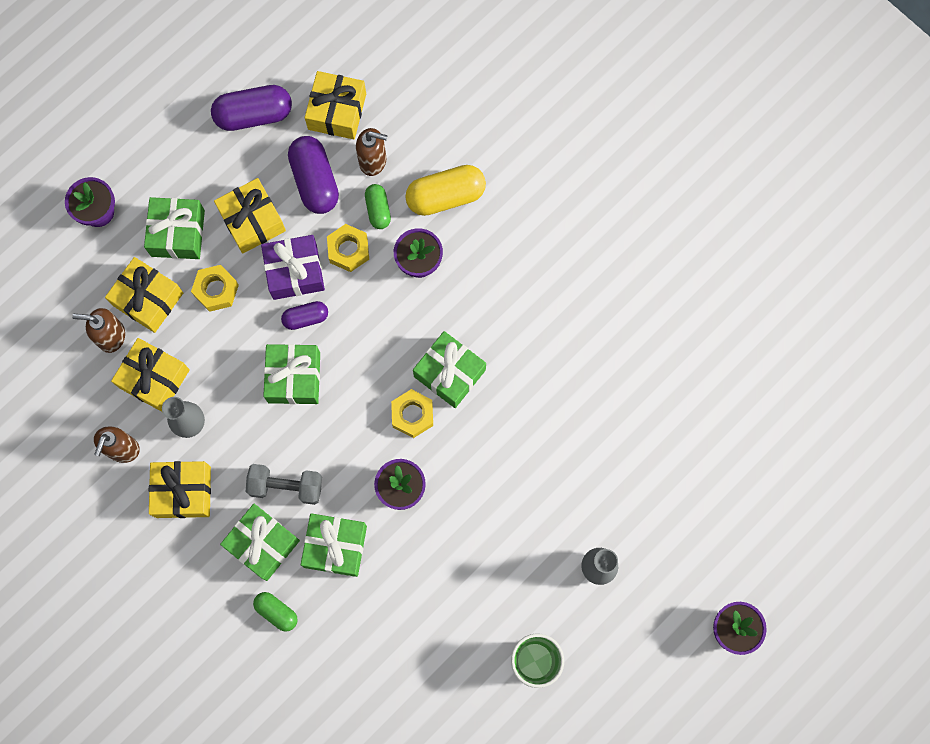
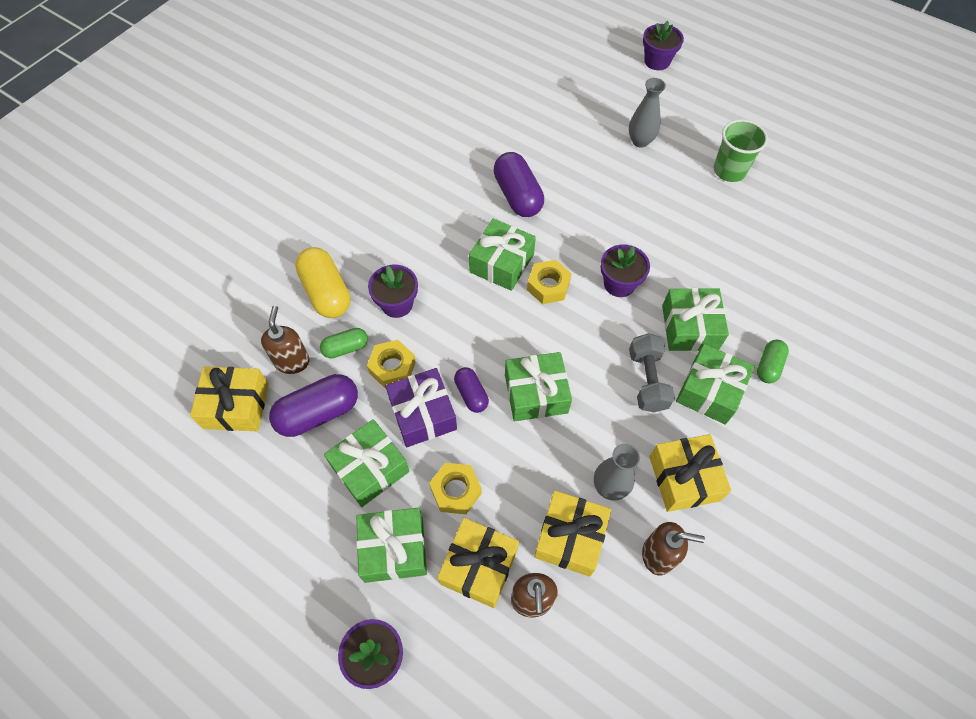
camera: 100 degrees left, 15 degrees down
(252, 221) = (370, 468): yellow gift -> green gift
(254, 115) = (241, 492): purple capsule -> purple capsule (517, 196)

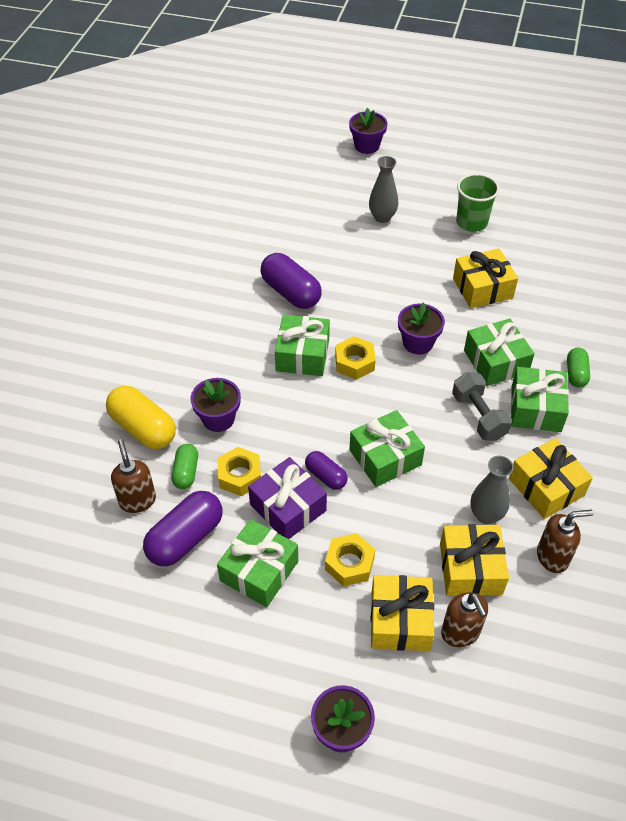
camera: 20 degrees left, 10 degrees down
(236, 405) = (98, 557): yellow gift -> yellow gift (482, 288)
(346, 348) = (186, 472): green capsule -> green capsule turned 45 degrees counterclockwise
(394, 549) = (314, 633): green gift -> none

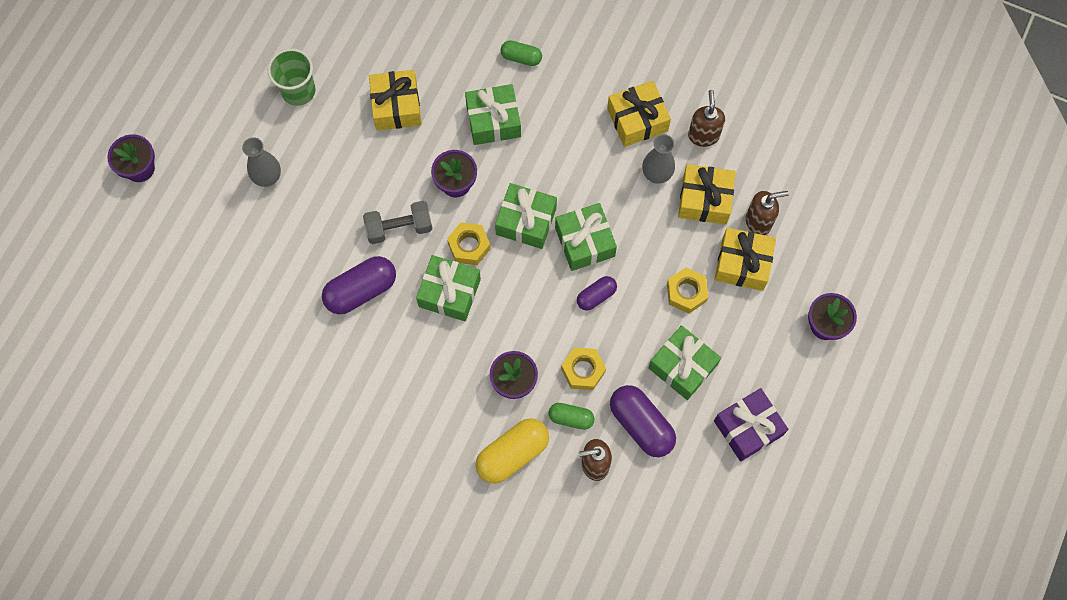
camera: 80 degrees left, 20 degrees up
(288, 507) = (623, 333): purple gift -> purple gift (748, 428)
(478, 416) = (554, 152): grey dumbbell -> grey dumbbell (399, 228)
(535, 409) = (554, 103): green gift -> green gift (526, 221)

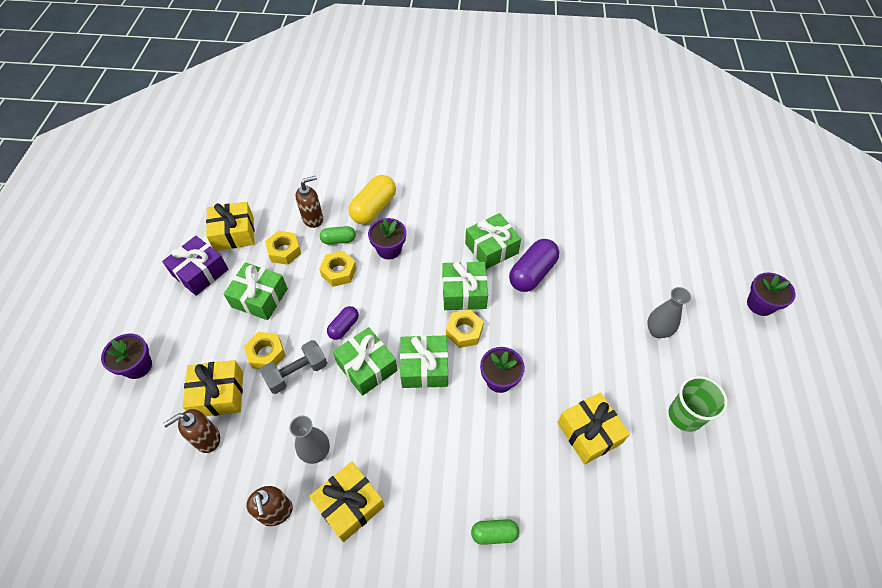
camera: 160 degrees right, 15 degrees down
(399, 228) = (528, 327): grey dumbbell -> grey dumbbell (297, 373)
(493, 121) = (492, 451): green gift -> green gift (491, 248)
(641, 424) = (284, 251): purple capsule -> yellow nut
(704, 200) = (263, 443): yellow gift -> yellow gift (234, 233)

